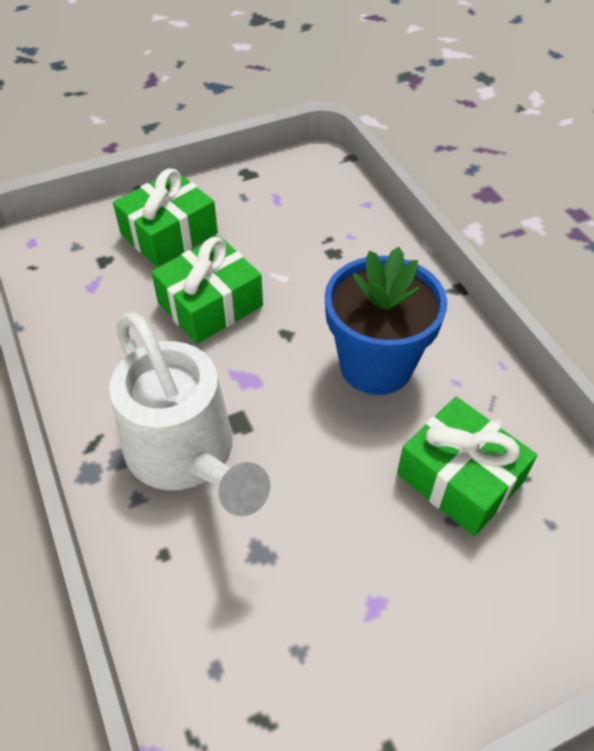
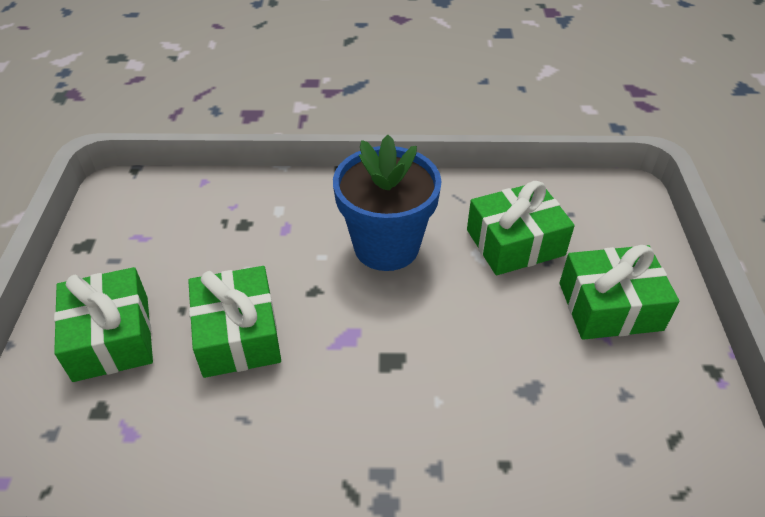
camera: 65 degrees left, 5 degrees down
(188, 456) = (409, 412): white watering can -> none
(422, 606) = (610, 306): none -> green gift

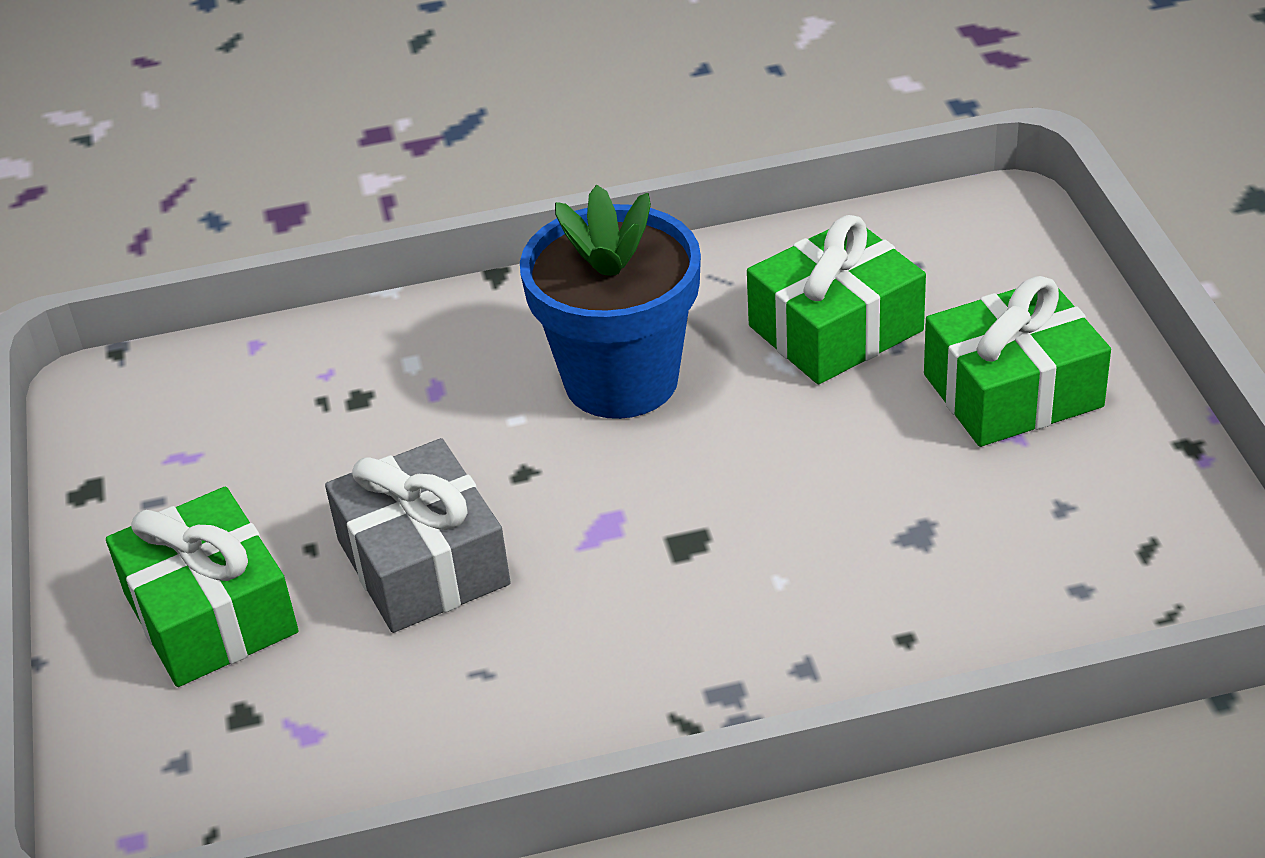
camera: 10 degrees left, 5 degrees down
(238, 335) = (423, 562): green gift -> grey gift

